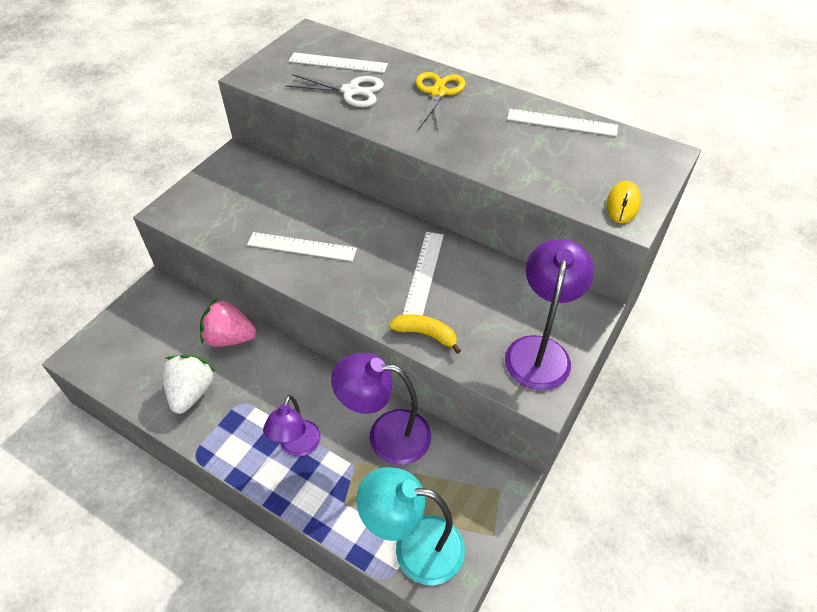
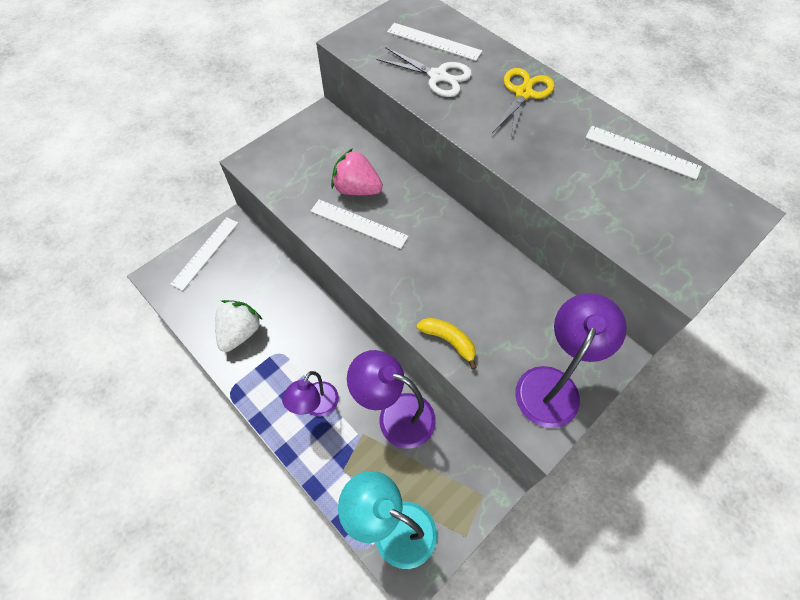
camera: 15 degrees right, 10 degrees up
(229, 338) = (283, 288): pink strawberry -> pink strawberry (357, 189)
(424, 273) = (464, 276): white ruler -> white ruler (205, 252)
(622, 204) = (679, 261): yellow mouse -> none

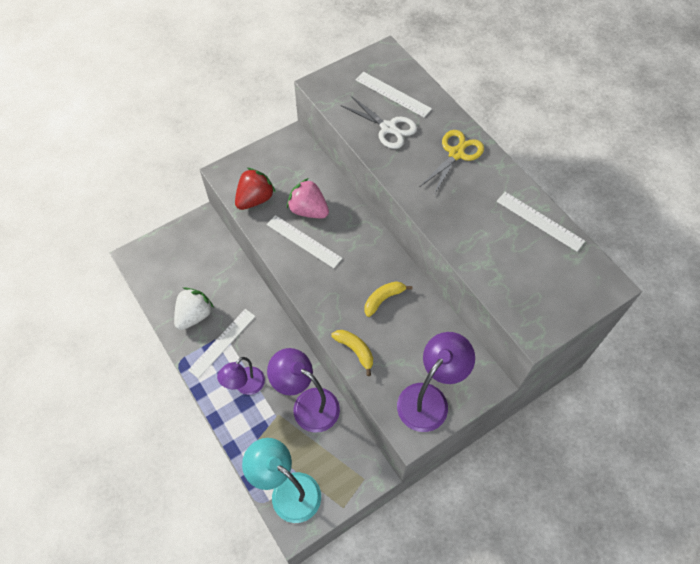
camera: 10 degrees right, 0 degrees up
(205, 252) = (176, 242): white ruler -> white ruler (222, 342)
(291, 185) = (255, 199): none -> red strawberry
(467, 275) = (383, 299): none -> yellow banana

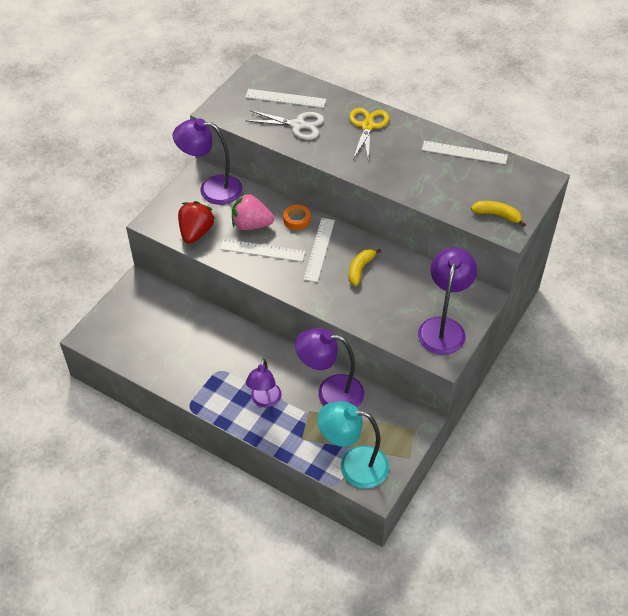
camera: 25 degrees left, 10 degrees down
(194, 315) = (180, 363): white strawberry -> none
(222, 342) = (221, 375): white ruler -> white ruler (319, 249)
(294, 159) = (211, 189): none -> purple lamp
(353, 221) = (297, 220): none -> orange tape
(355, 350) = (360, 316): yellow banana -> yellow banana (497, 215)

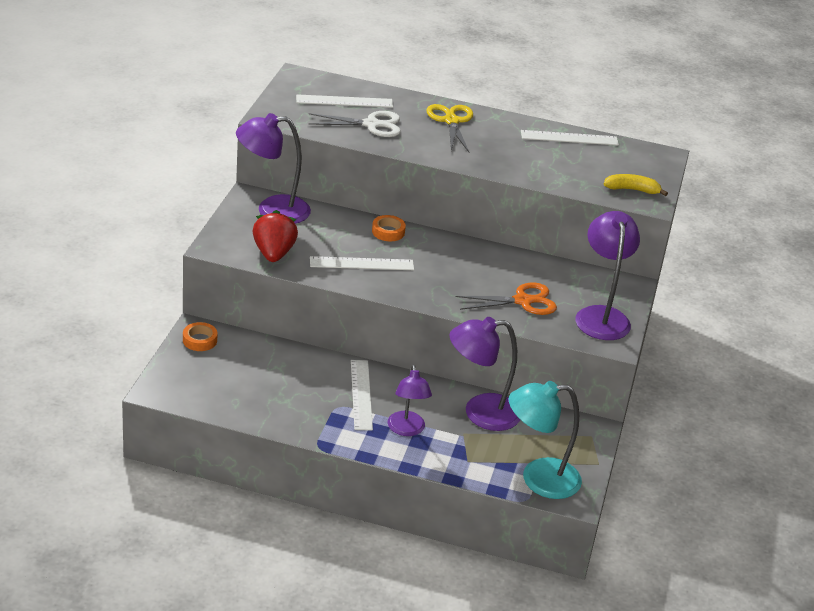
camera: 20 degrees left, 15 degrees down
(137, 292) = (200, 340): none -> orange tape
(251, 225) = (336, 241): pink strawberry -> none
(319, 249) = (428, 257): white ruler -> white ruler (361, 394)
(360, 269) = (483, 271): yellow banana -> none
(381, 304) = (523, 301): none -> orange scissors

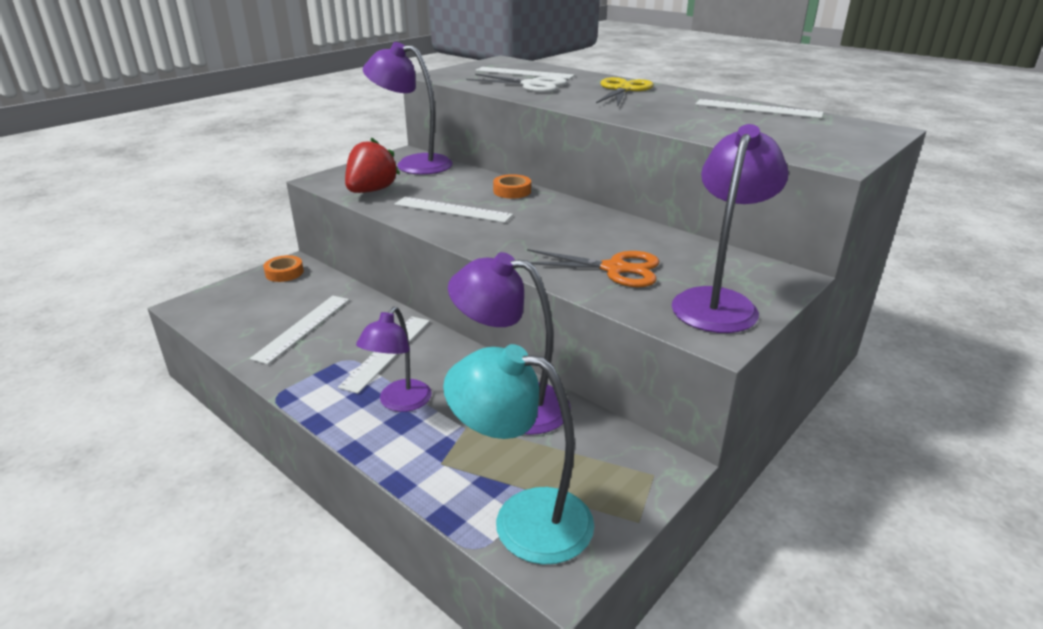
camera: 30 degrees right, 5 degrees down
(276, 389) = (303, 328): none -> white ruler
(632, 190) = (815, 149): yellow banana -> none

